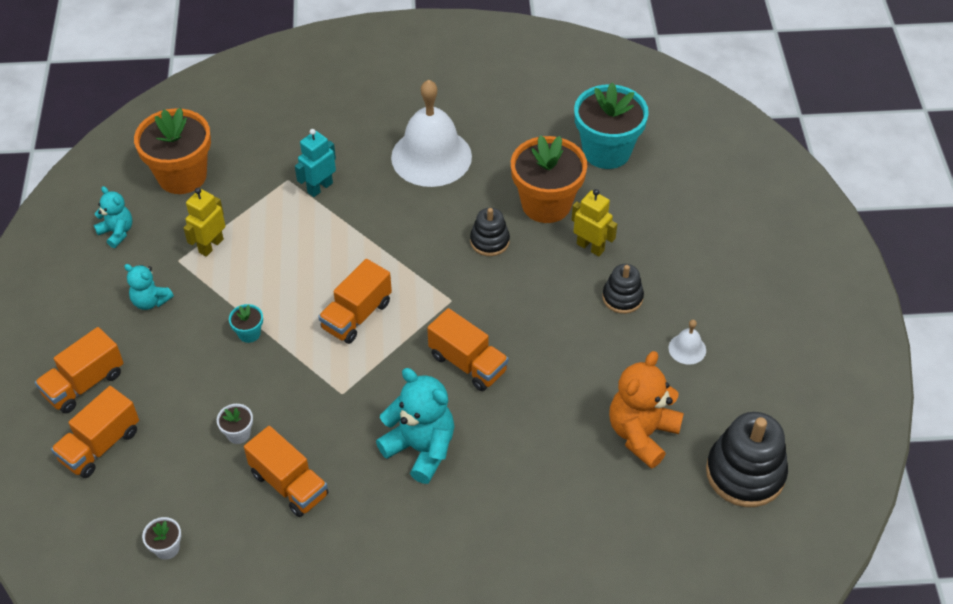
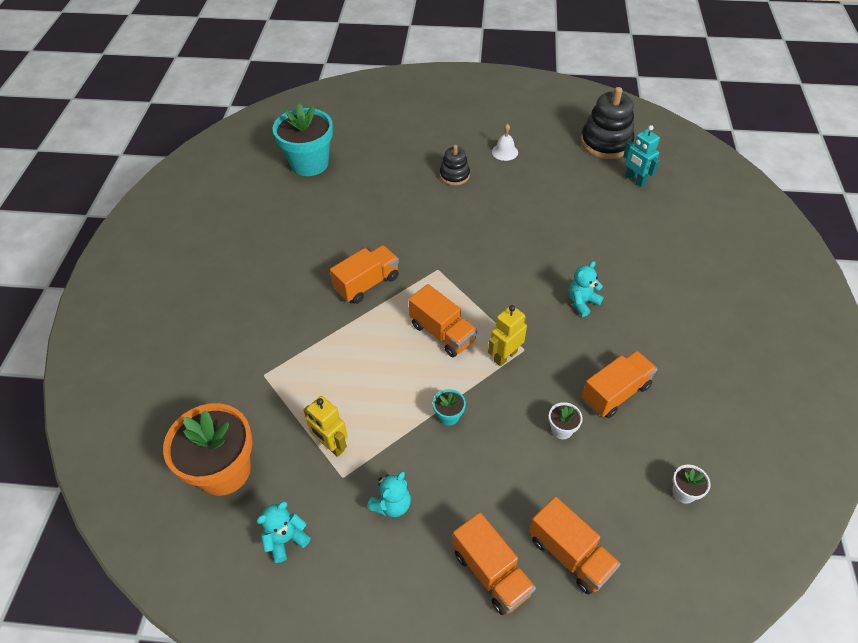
camera: 80 degrees left, 0 degrees up
(320, 187) = (283, 349): turquoise robot -> turquoise robot (635, 180)
(421, 448) = (582, 302): turquoise teddy bear -> turquoise teddy bear, size x0.57
(431, 156) = (275, 266): white bell -> none
(468, 363) = (503, 266): orange truck -> orange truck (367, 284)
(489, 241) = (382, 239): black stacking toy -> none
(546, 204) = (353, 203): orange flower pot -> none
(590, 247) = (403, 185): yellow robot -> yellow robot (505, 356)
(641, 434) = (573, 183): orange teddy bear -> none

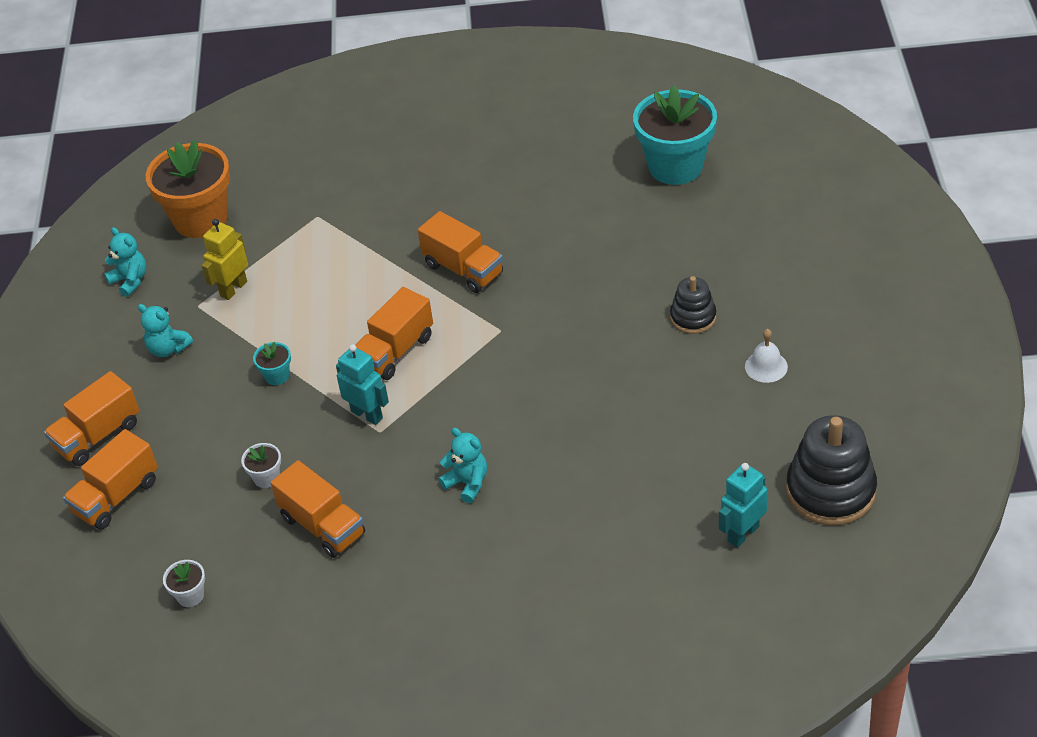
camera: 85 degrees right, 5 degrees down
(505, 356) = (367, 414): yellow robot -> turquoise robot

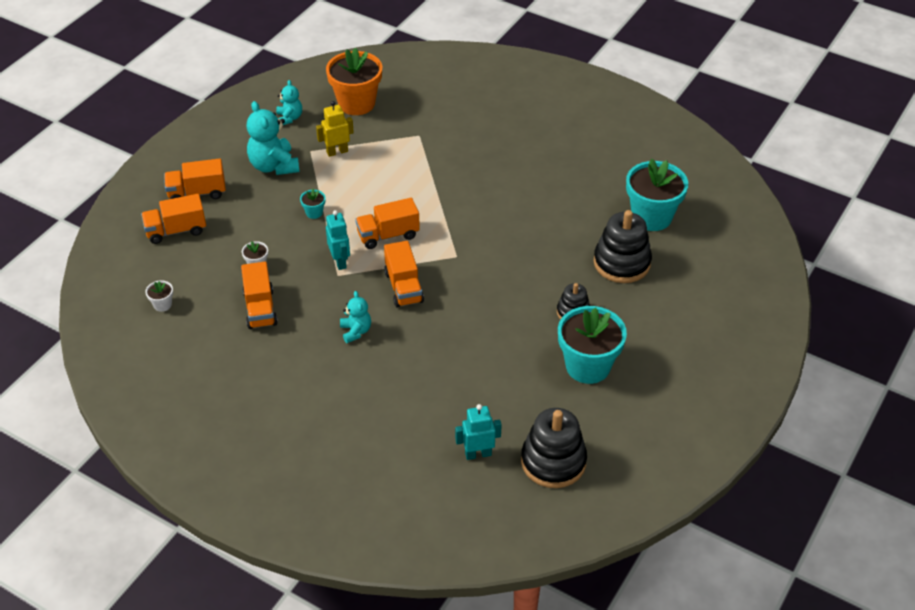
camera: 30 degrees right, 0 degrees up
(168, 348) = (274, 166): turquoise teddy bear -> turquoise teddy bear, size x1.74
(463, 269) = (469, 210): orange truck -> orange truck (403, 287)
(692, 234) = (622, 263): none -> black stacking toy
(766, 366) = (588, 366): white bell -> turquoise flower pot

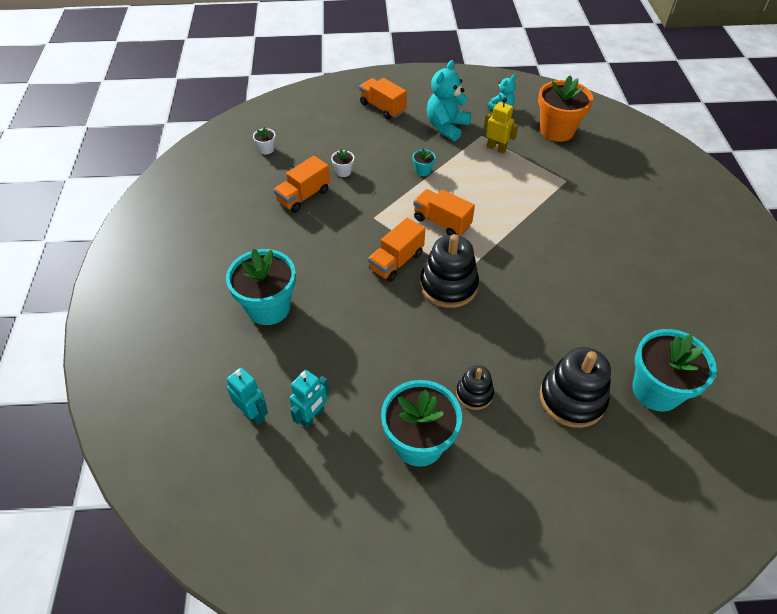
camera: 55 degrees right, 5 degrees up
(176, 230) = (339, 118): orange truck -> none
(340, 261) = (388, 211): turquoise robot -> turquoise robot (312, 416)
(356, 331) = (325, 259): turquoise teddy bear -> none
(375, 395) = (268, 307): none -> turquoise flower pot
(553, 461) = (282, 479): black stacking toy -> black stacking toy (448, 285)

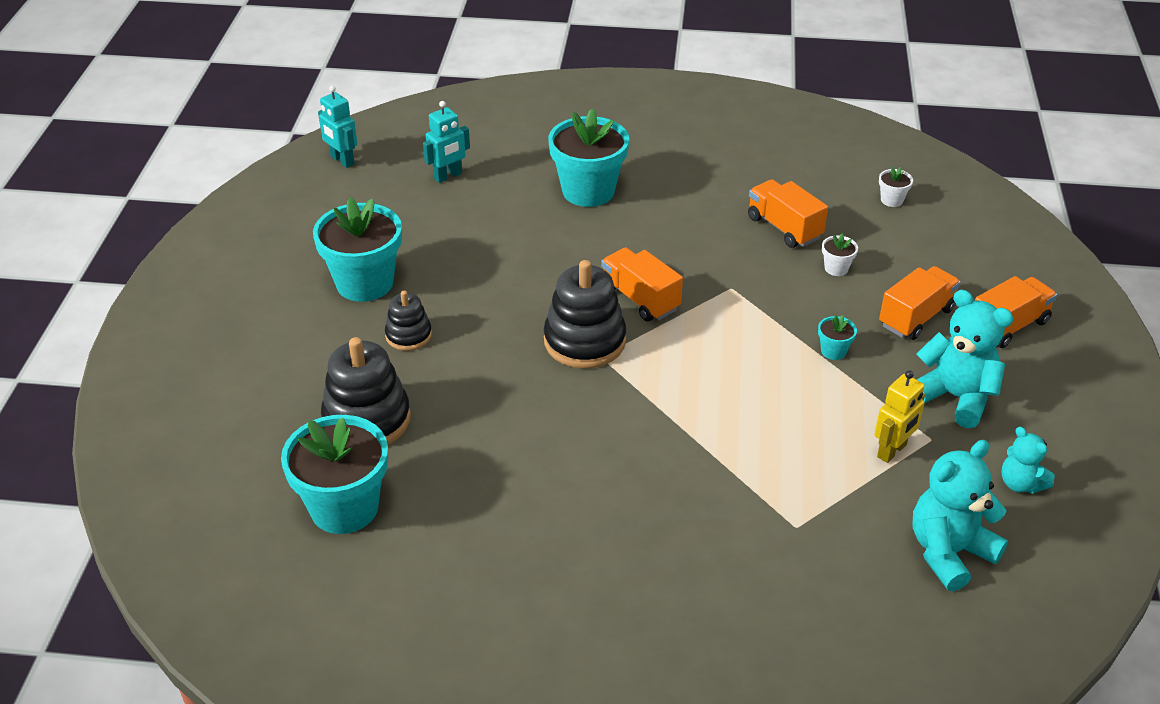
camera: 100 degrees right, 10 degrees down
(312, 416) = (429, 213): turquoise robot -> turquoise robot (342, 160)
(442, 222) = (711, 354): orange truck -> orange truck (916, 317)
(557, 130) = (949, 552): orange flower pot -> turquoise teddy bear

